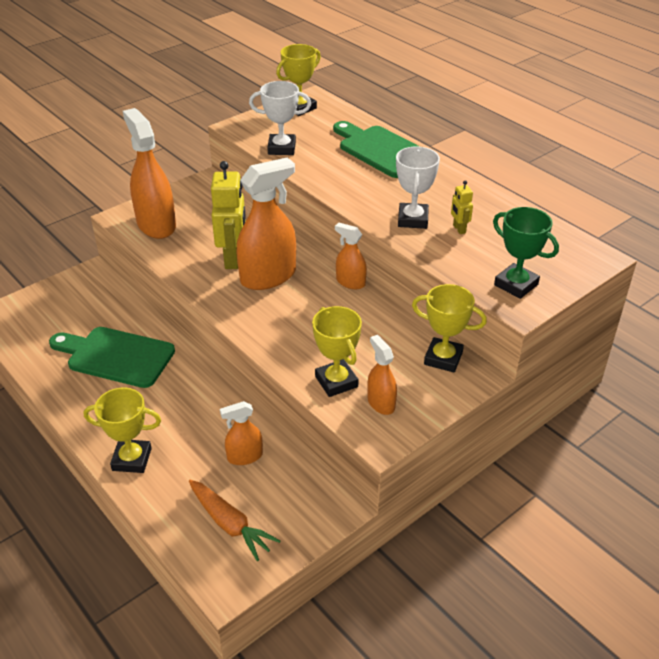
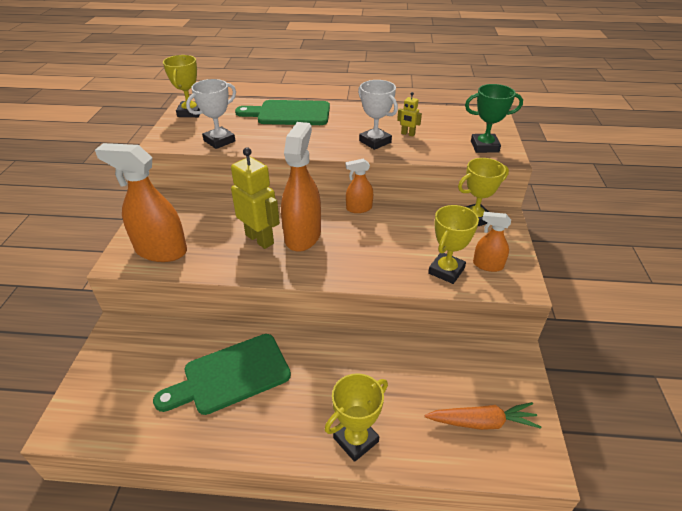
camera: 45 degrees left, 0 degrees up
(244, 456) = (423, 370): orange spray bottle -> none
(336, 382) = (446, 271): yellow trophy -> yellow trophy turned 75 degrees counterclockwise

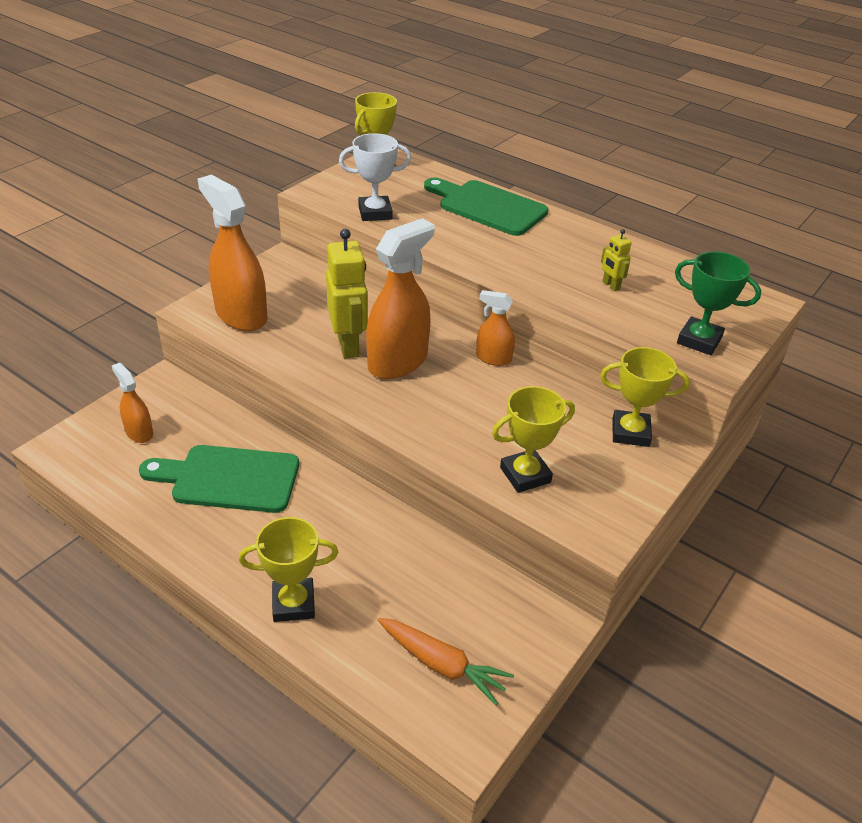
camera: 30 degrees right, 0 degrees up
(375, 141) = (556, 280): white trophy -> none
(487, 265) = (585, 493): orange spray bottle -> orange spray bottle (139, 432)

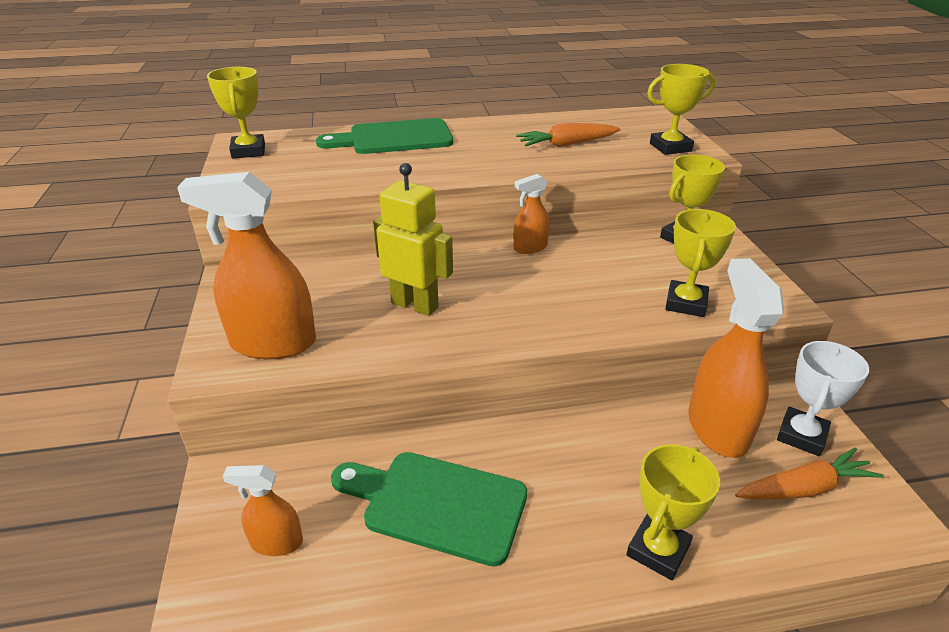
camera: 45 degrees left, 5 degrees down
(229, 479) = (437, 504): green cutting board -> green cutting board turned 60 degrees clockwise
(375, 213) = (314, 180): white trophy -> white trophy (801, 435)
(398, 362) = (473, 291): orange spray bottle -> orange spray bottle (717, 428)
(610, 285) = (567, 144): yellow robot -> orange carrot
(699, 340) = (670, 147): green trophy -> yellow trophy

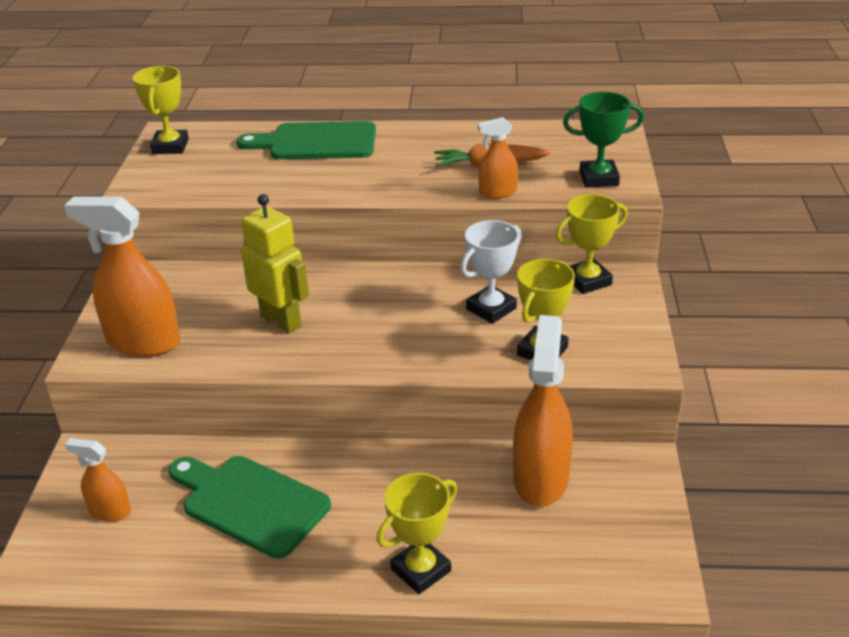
camera: 15 degrees right, 0 degrees up
(530, 247) = (421, 274): orange spray bottle -> orange spray bottle (497, 193)
(670, 147) = (599, 178): yellow trophy -> green trophy
(801, 435) = (620, 497): white trophy -> white trophy (491, 309)
(804, 488) = (589, 543): orange carrot -> none

